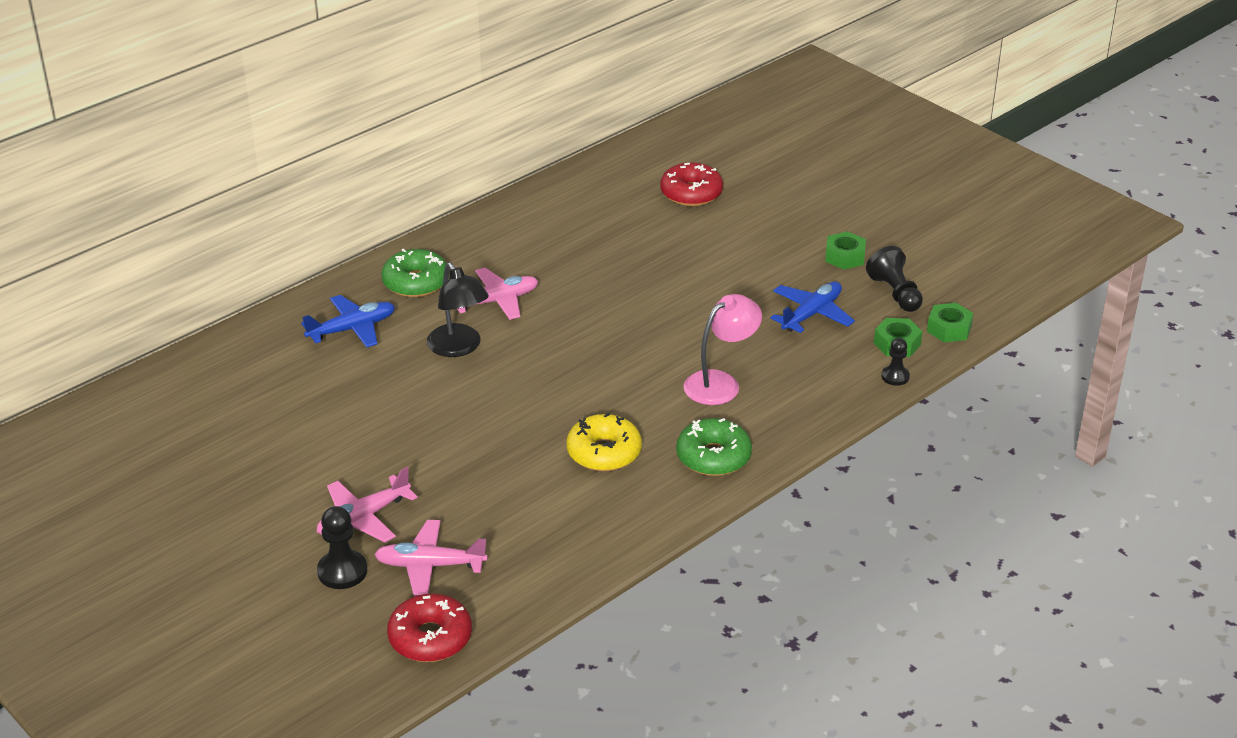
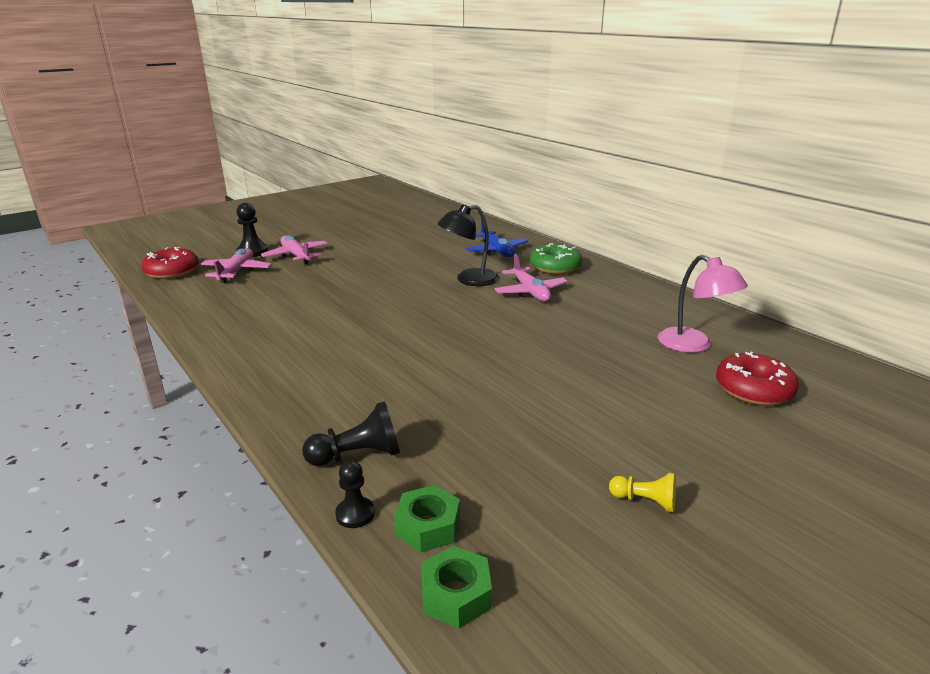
camera: 95 degrees right, 10 degrees down
(604, 452) = (314, 326): yellow donut -> none
(713, 457) = (277, 373): green donut -> none
(720, 383) = (387, 384): pink lamp -> pink lamp (693, 345)
(812, 314) = (504, 456): blue plane -> none
(845, 257) = (645, 501): green nut -> yellow pawn
(895, 293) = (554, 543): black pawn -> black pawn (358, 455)

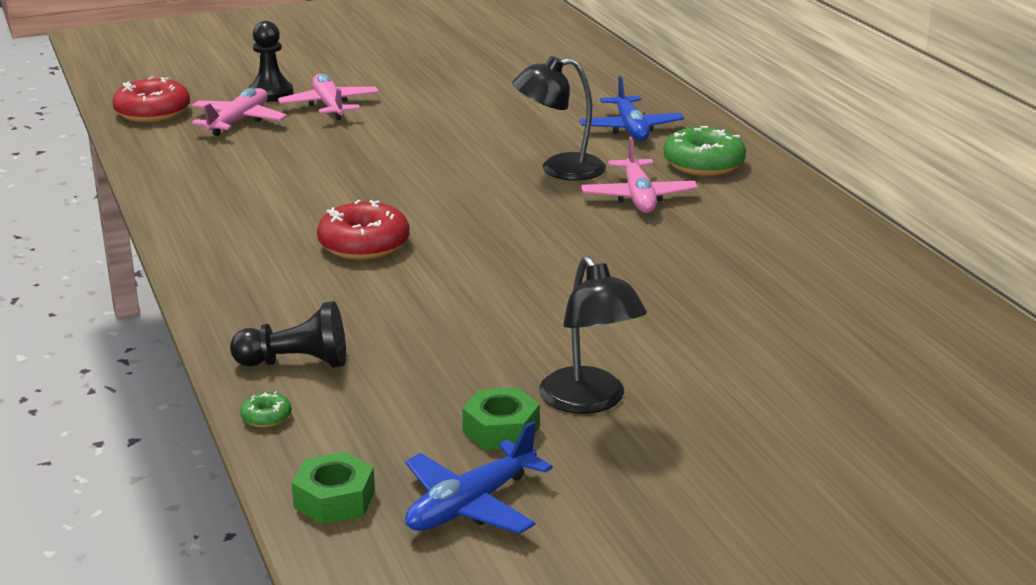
camera: 15 degrees right, 0 degrees up
(355, 514) = (266, 417): black pawn -> green donut
(428, 526) = (338, 440): green nut -> green nut (501, 430)
(576, 575) = (470, 505): none -> blue plane
(603, 451) = (589, 401): none -> black lamp
(645, 501) = (600, 456): yellow pawn -> none
(693, 345) = (820, 298): pink lamp -> none
(753, 390) = (853, 363): red donut -> red donut (364, 245)

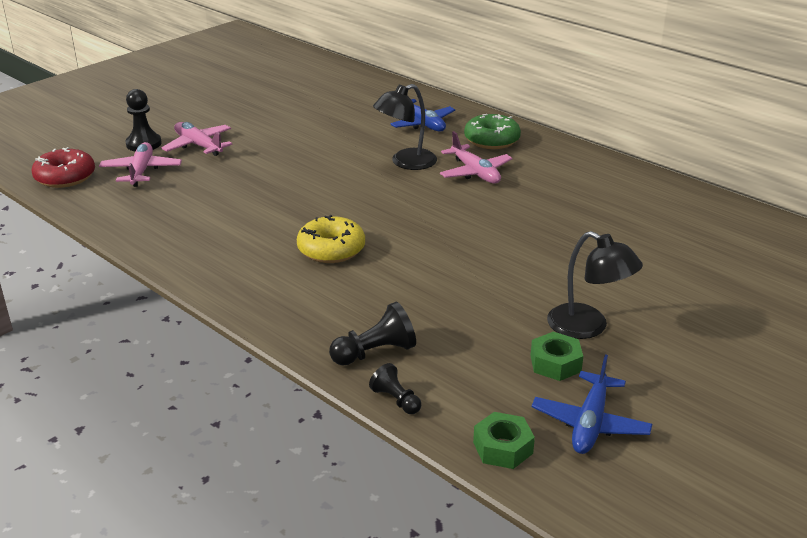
camera: 25 degrees left, 5 degrees up
(266, 417) = (396, 400): green donut -> black pawn
(364, 245) = (331, 249): red donut -> yellow donut

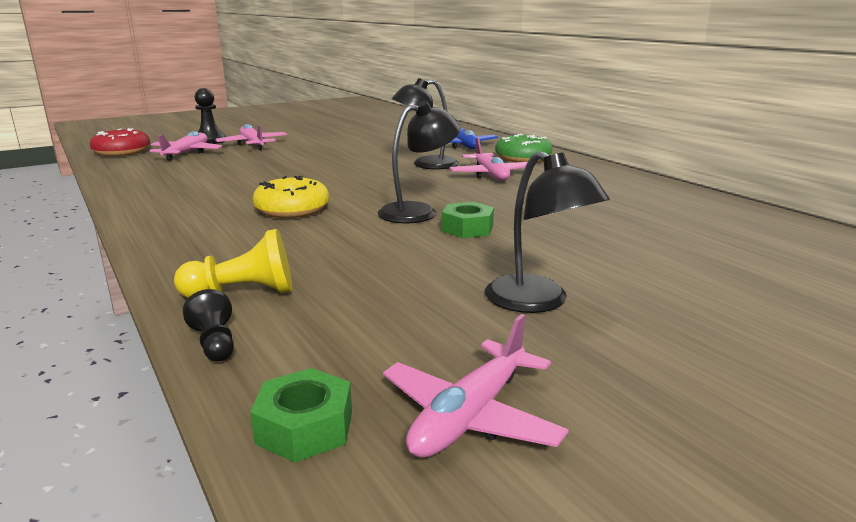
camera: 15 degrees right, 10 degrees down
(375, 352) = (243, 293): black pawn -> yellow pawn
(443, 237) = (418, 211): none -> black lamp
(555, 363) = (466, 333): green nut -> green nut (467, 228)
(590, 423) = (470, 416): blue plane -> pink plane

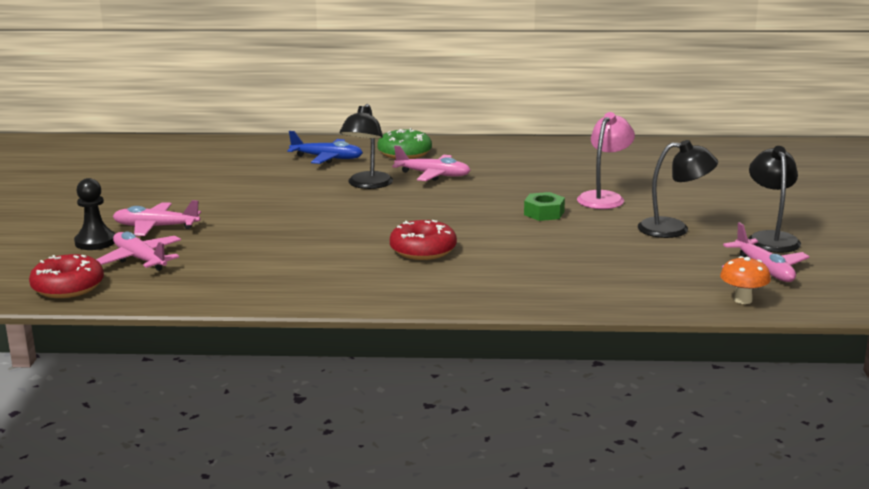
camera: 55 degrees left, 0 degrees up
(215, 343) = (639, 306): black pawn -> none
(243, 293) = (576, 290): yellow pawn -> none
(292, 209) = (423, 250): yellow donut -> red donut
(305, 427) = (743, 300): green nut -> orange mushroom
(418, 211) = (488, 216): black lamp -> black lamp (771, 238)
(570, 242) = (604, 197): none -> pink lamp

